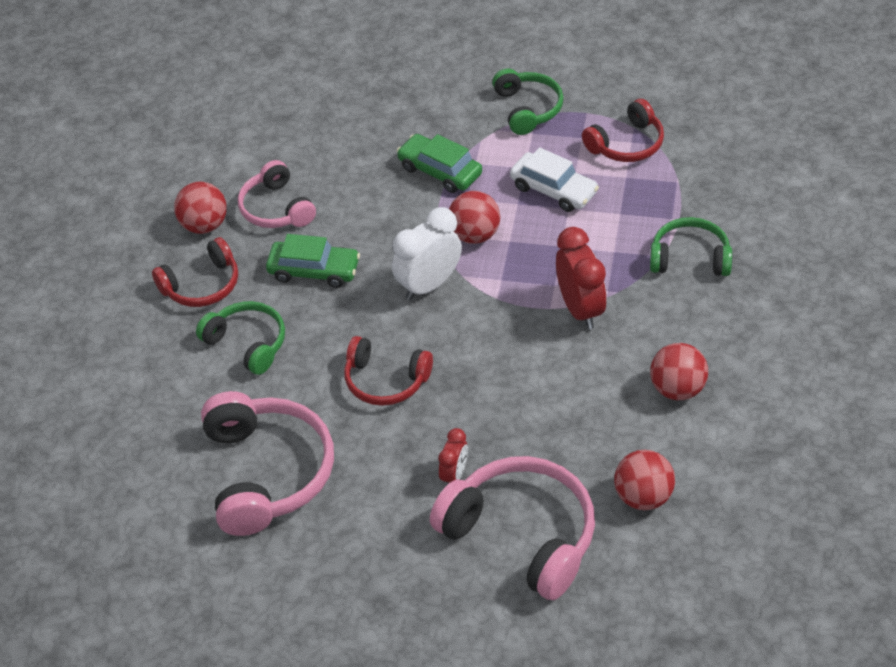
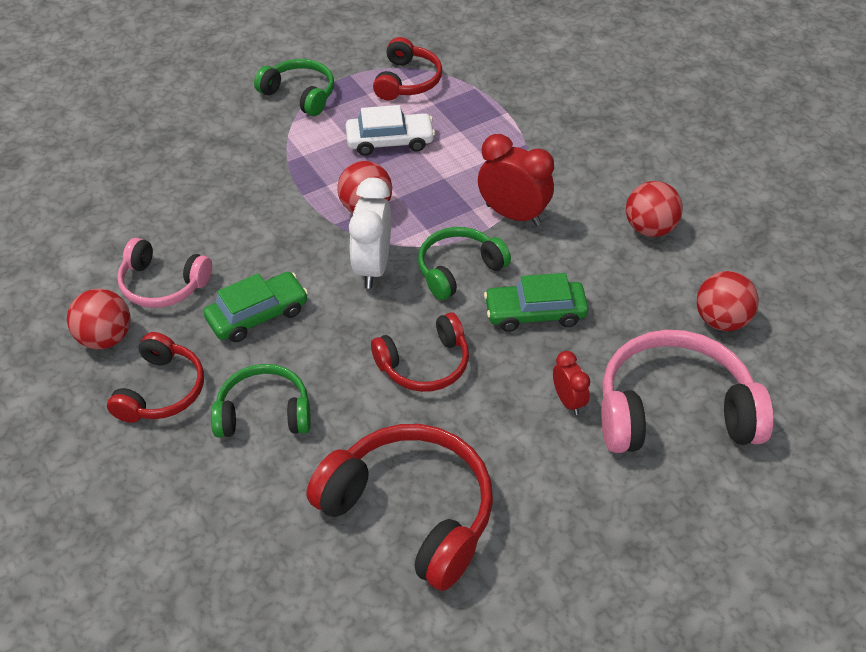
camera: 45 degrees left, 0 degrees up
(266, 473) = (410, 512): pink headphones -> red headphones
(440, 171) = (280, 176): green car -> green car (535, 313)
(690, 258) = (547, 134): green headphones -> green headphones (459, 270)

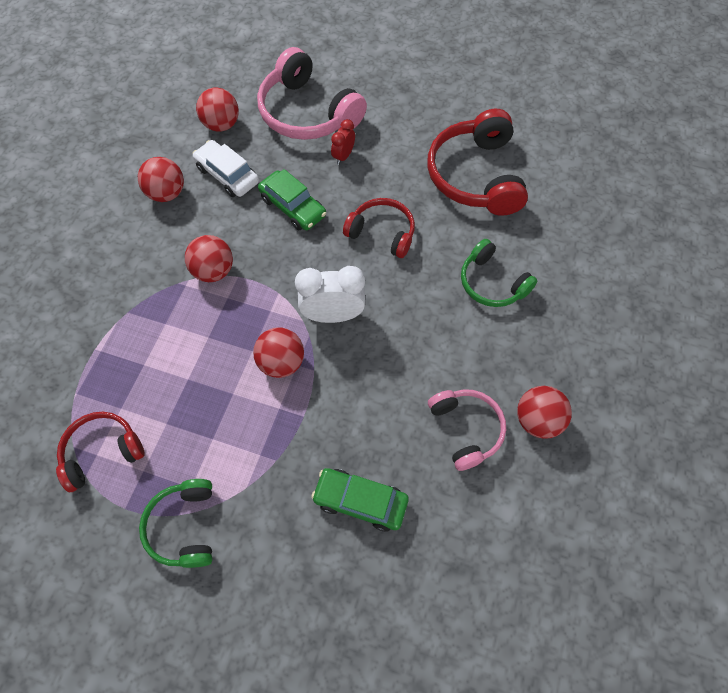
camera: 130 degrees left, 15 degrees up
(161, 390) = (534, 349): red headphones -> none
(257, 315) = (432, 347): green car -> green car (360, 501)
(372, 267) = (333, 315): white clock -> white clock turned 150 degrees counterclockwise
(390, 141) = (194, 404): white car -> white car (227, 175)
(459, 270) = (292, 267): green headphones -> none
(513, 215) = (213, 271): red clock -> red ball

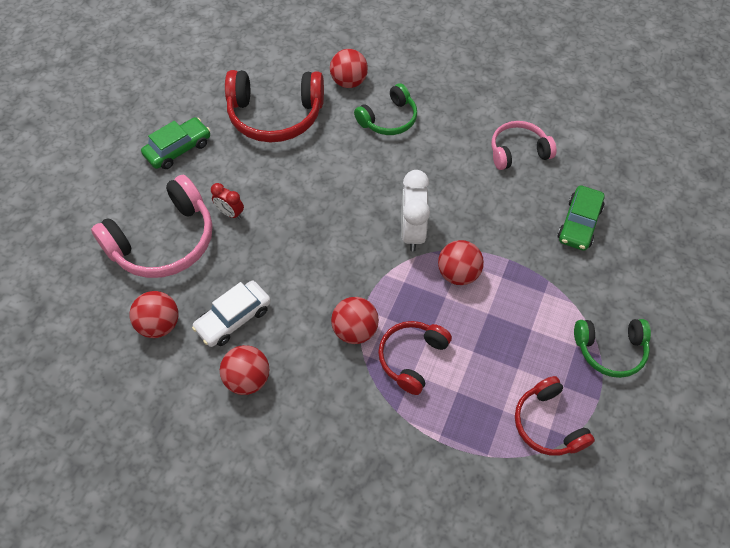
camera: 85 degrees left, 5 degrees down
(293, 207) = (286, 259): green car -> green car (178, 149)
(382, 233) = (328, 189): red headphones -> red headphones (412, 358)
(537, 420) = (509, 109): red ball -> red ball (349, 82)

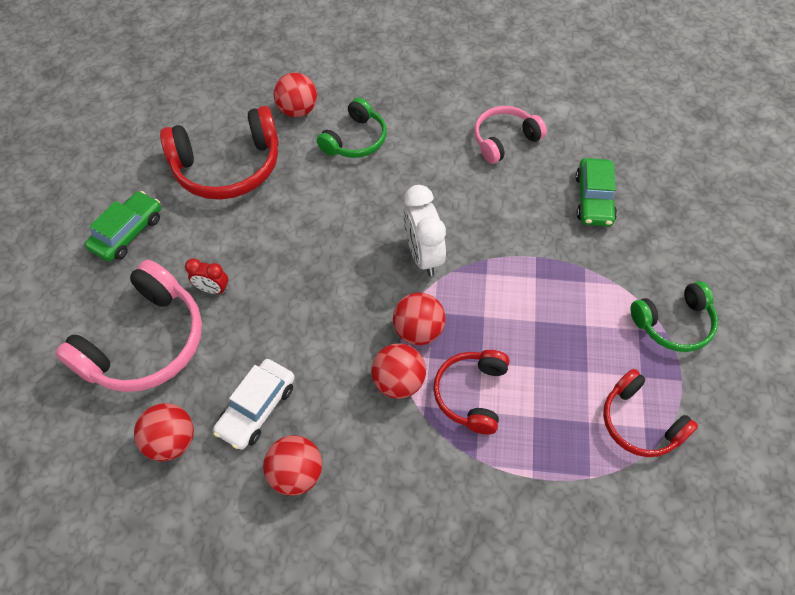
camera: 15 degrees left, 0 degrees up
(458, 274) = (488, 287): red ball -> red ball (419, 330)

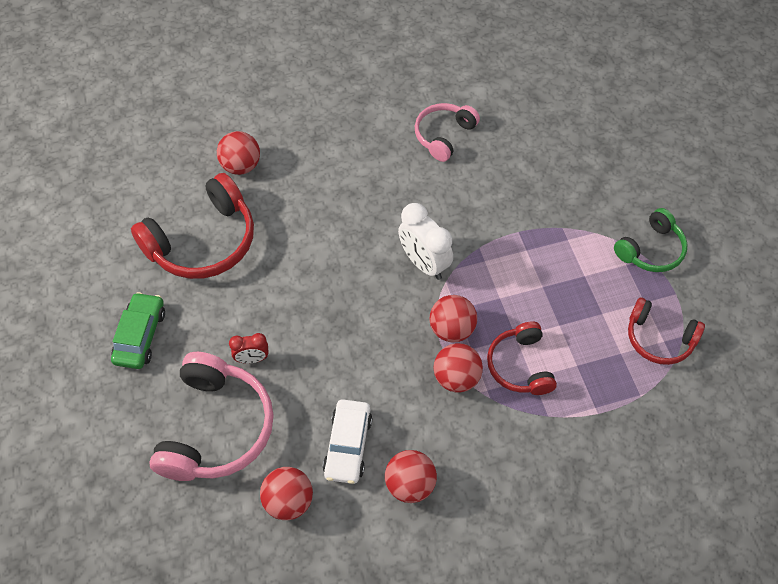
camera: 25 degrees left, 0 degrees up
(355, 140) = (310, 177): green headphones -> none
(594, 199) = (543, 165): green car -> none

